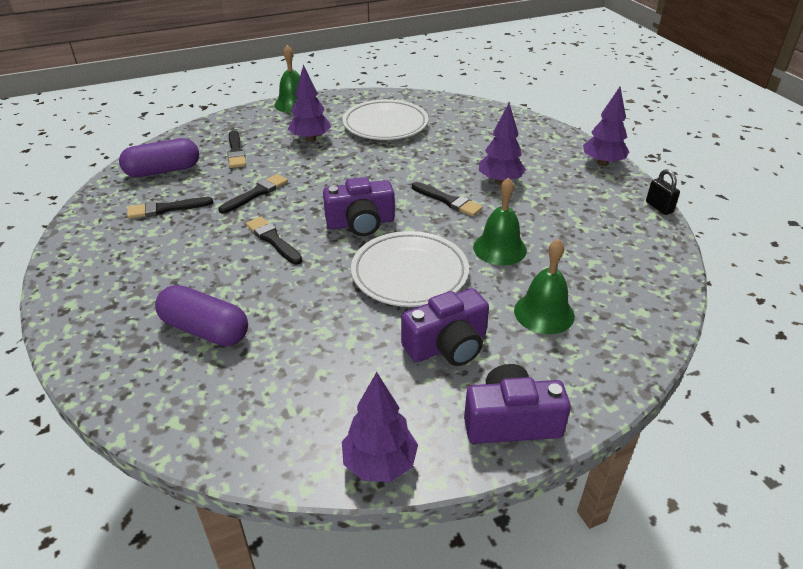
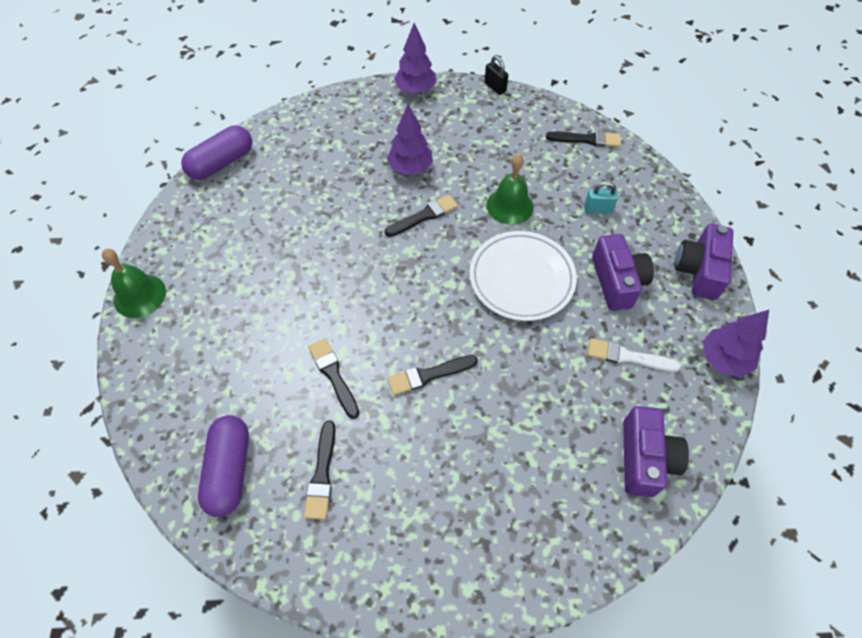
camera: 70 degrees left, 20 degrees up
(205, 330) = (549, 457): purple capsule -> purple capsule (221, 163)
(236, 152) = (227, 380): black brush -> black brush (586, 139)
(310, 139) = (241, 297): purple tree -> none
(346, 370) = (628, 356): none -> white brush
(361, 223) = (431, 294): purple camera -> purple camera (645, 458)
(385, 125) = (250, 220): white plate -> none
(544, 313) = (597, 209): green bell -> turquoise padlock
(659, 207) = (495, 87): black padlock -> black padlock turned 60 degrees clockwise

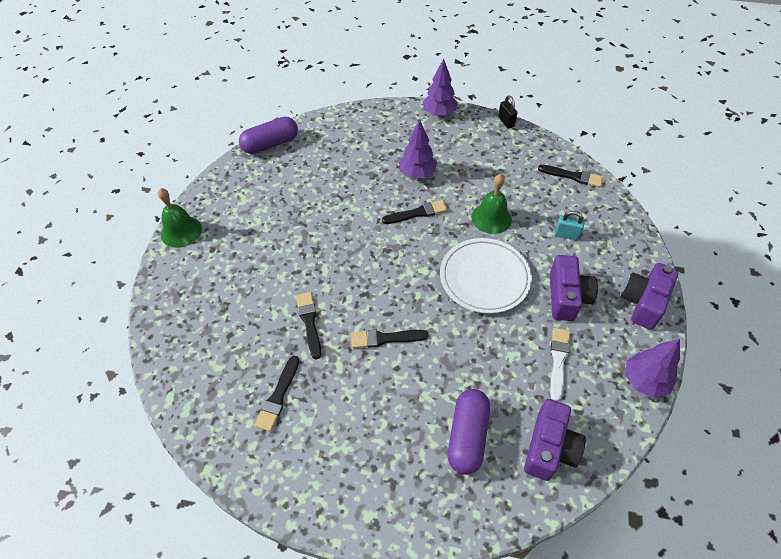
camera: 15 degrees right, 5 degrees down
(229, 470) = (209, 376): purple capsule -> purple capsule (467, 436)
(628, 356) = (558, 360): white brush -> white brush turned 75 degrees clockwise

